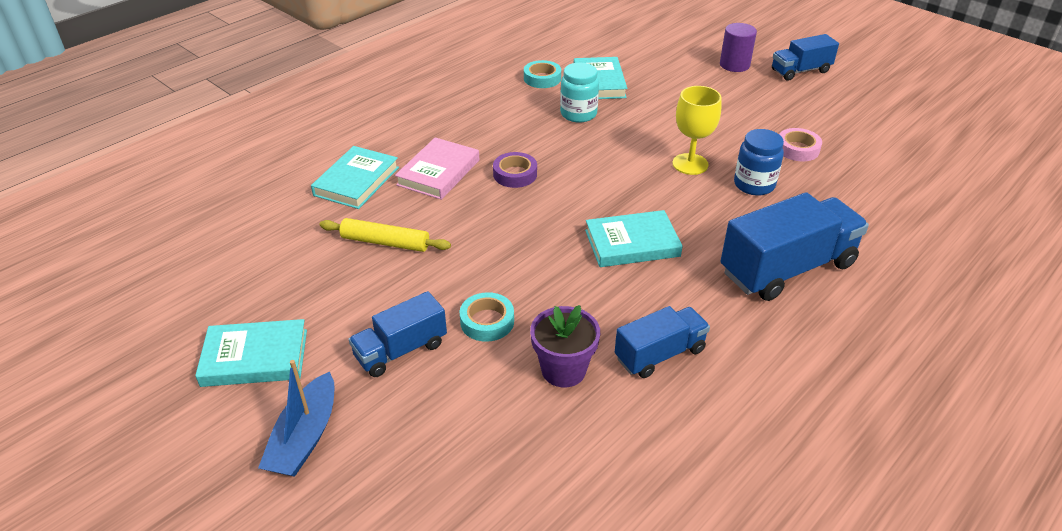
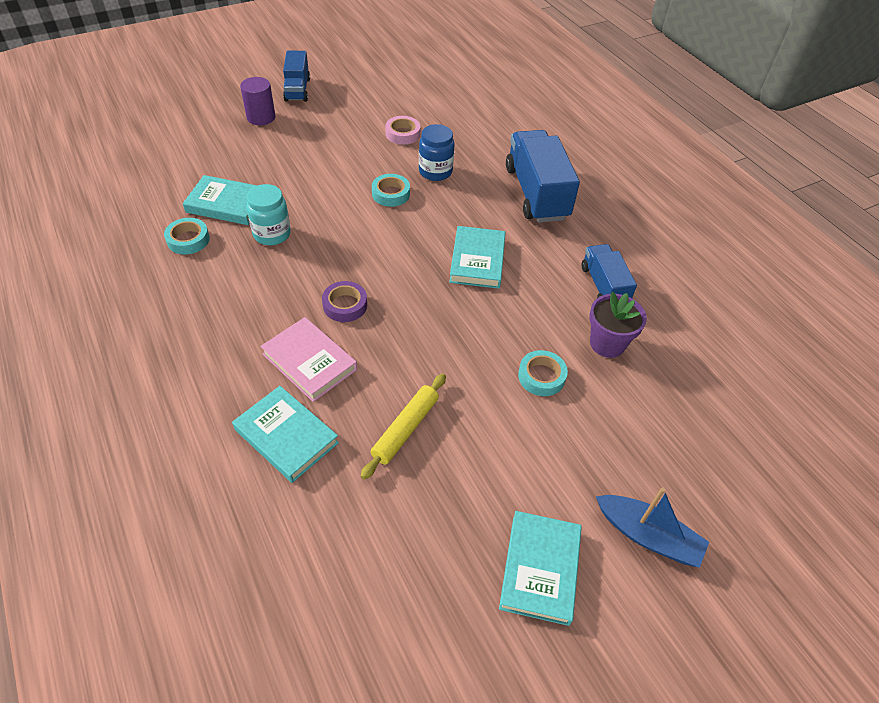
camera: 75 degrees left, 10 degrees up
(401, 350) = (560, 445): blue truck -> none
(690, 164) = (391, 194): yellow goblet -> turquoise tape

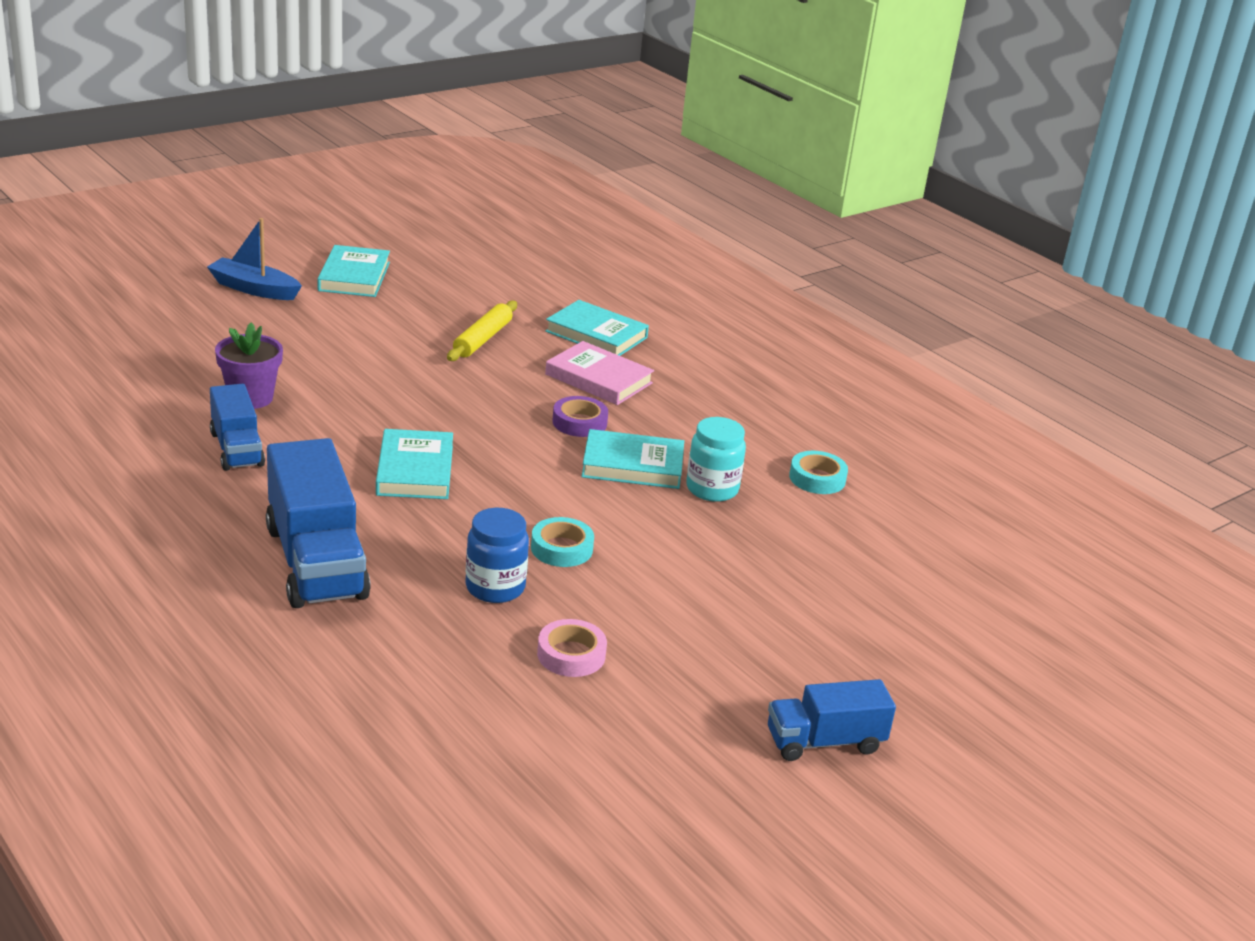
camera: 170 degrees right, 20 degrees down
(226, 204) = (801, 522): turquoise book -> turquoise book (632, 465)
(261, 117) = (852, 669): purple cylinder -> none
(297, 89) = (824, 742): blue truck -> blue truck turned 90 degrees counterclockwise
(541, 376) = (337, 372): turquoise tape -> none

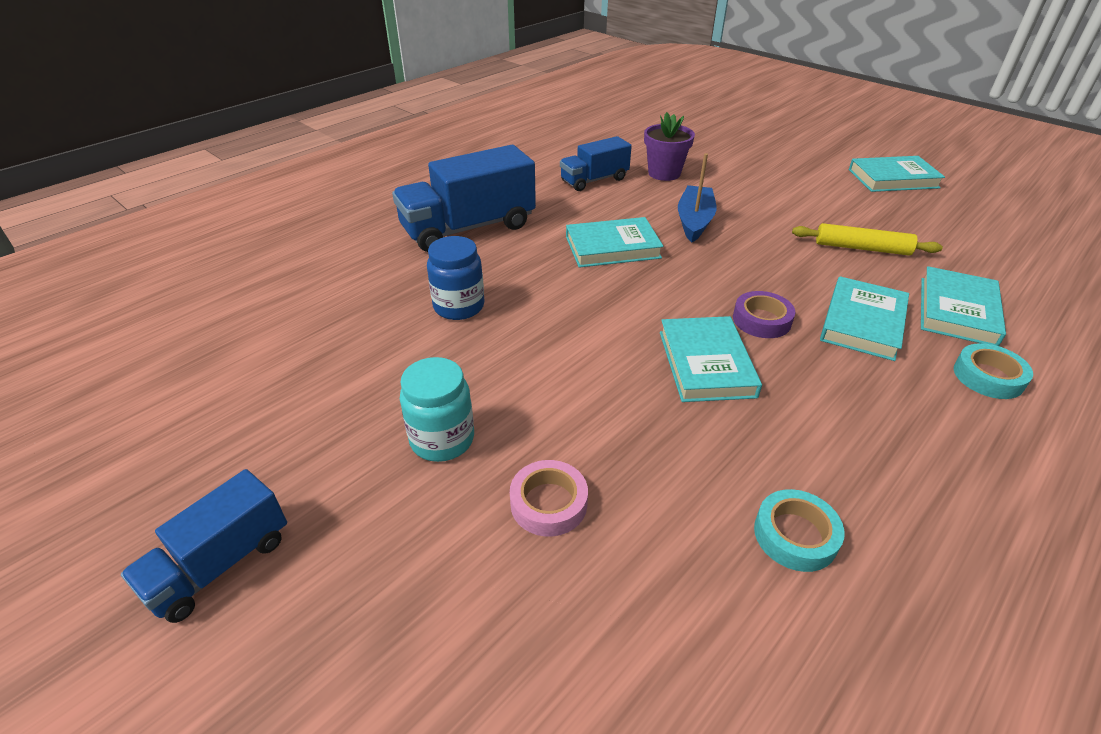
camera: 85 degrees right, 10 degrees up
(254, 289) = (819, 149): blue boat -> blue boat (694, 221)
(561, 548) = (531, 334): turquoise tape -> turquoise tape (988, 377)
(571, 655) = (369, 358): pink tape -> pink tape (548, 503)
(598, 379) = (862, 322): pink book -> turquoise book
(712, 489) = (698, 429): turquoise jar -> turquoise jar (442, 439)
(824, 742) = (220, 564): blue truck -> blue truck turned 120 degrees counterclockwise

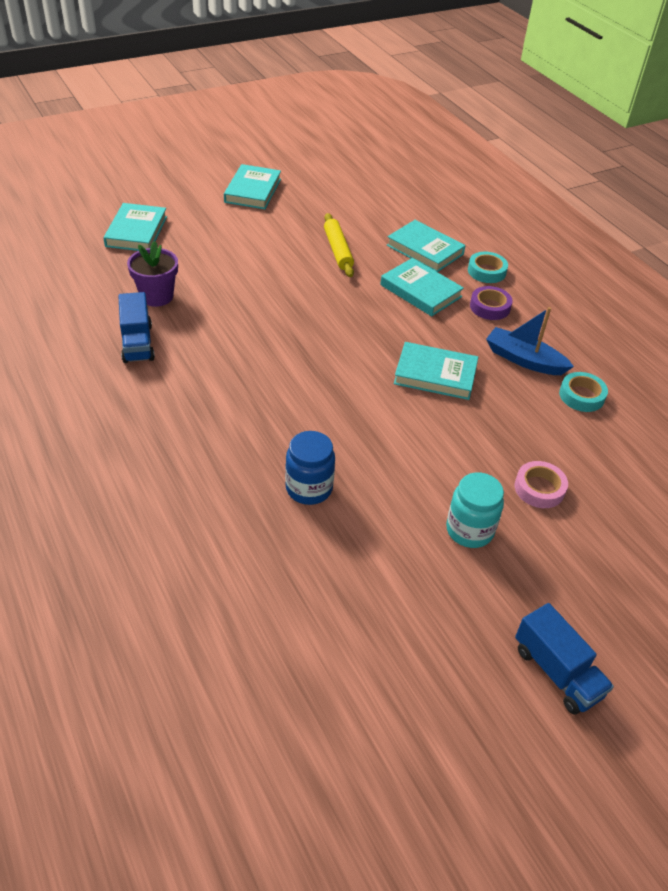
camera: 75 degrees left, 5 degrees up
(468, 228) = (175, 454): blue truck -> none
(612, 247) = (266, 370): turquoise book -> turquoise book (136, 231)
(694, 221) = (252, 311): blue boat -> blue boat (524, 360)
(761, 320) = (400, 331): purple tape -> purple tape (490, 307)
(861, 248) = (338, 250): yellow rolling pin -> yellow rolling pin turned 45 degrees counterclockwise

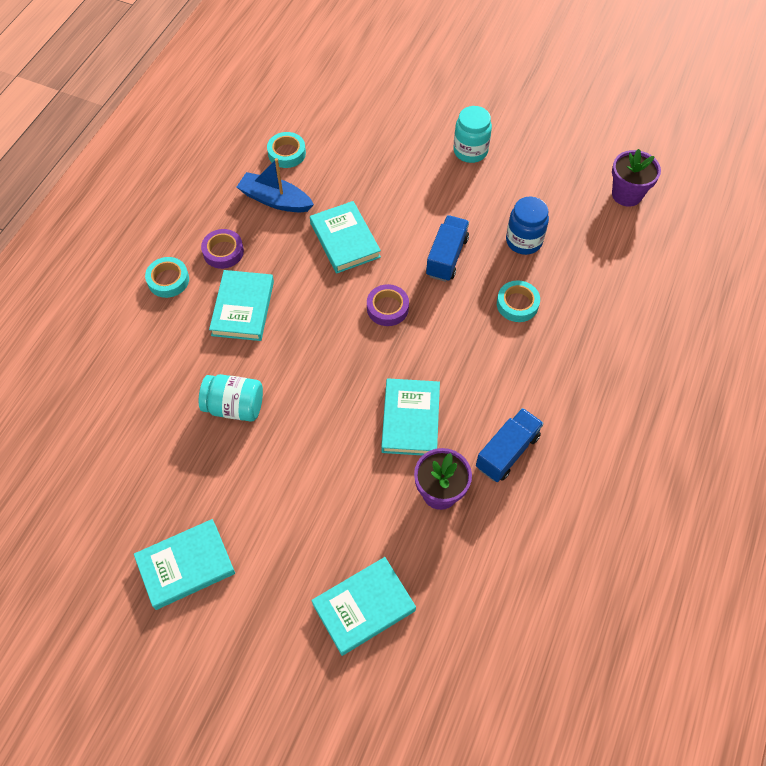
camera: 125 degrees left, 15 degrees up
(248, 434) = (517, 304): none -> turquoise tape
(273, 626) = (627, 194): none -> purple flower pot
(336, 358) = (387, 308): none -> purple tape
(338, 250) = (234, 406): yellow rolling pin -> turquoise jar
(425, 250) = (171, 342): turquoise book -> turquoise book (410, 419)
(524, 360) = (275, 200): blue boat -> blue boat turned 120 degrees clockwise
(539, 488) = (402, 136): pink tape -> none
(557, 672) = (522, 78): blue truck -> blue truck (446, 257)

